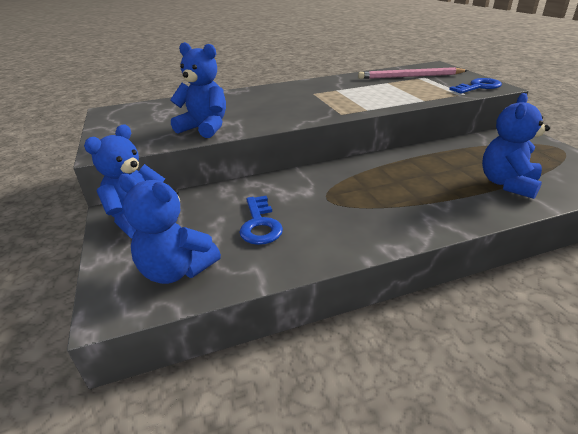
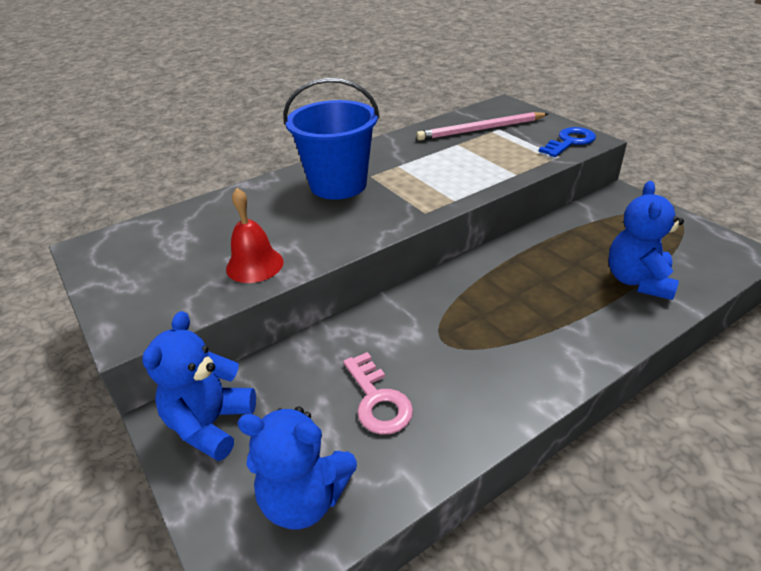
camera: 15 degrees left, 5 degrees up
(205, 128) = (254, 265): blue teddy bear -> red bell
(260, 224) = (377, 400): blue key -> pink key
(287, 96) = (338, 185): none -> blue bucket

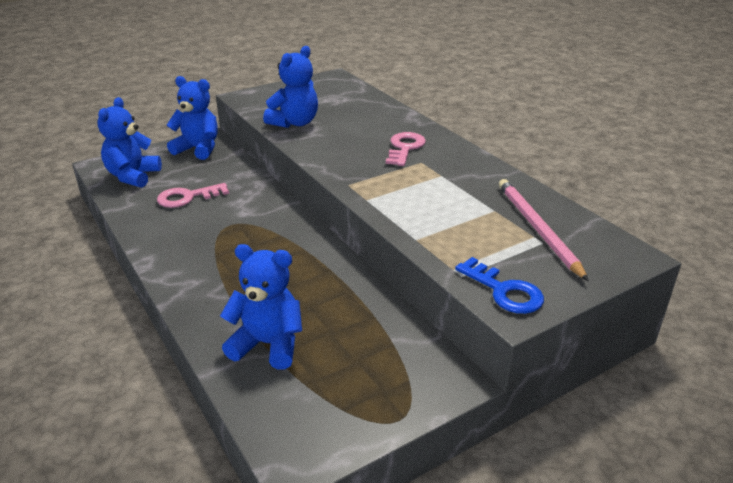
camera: 90 degrees right, 5 degrees down
(254, 265) = (294, 123): red bell -> blue teddy bear
(338, 185) = (405, 148): blue bucket -> pink key

